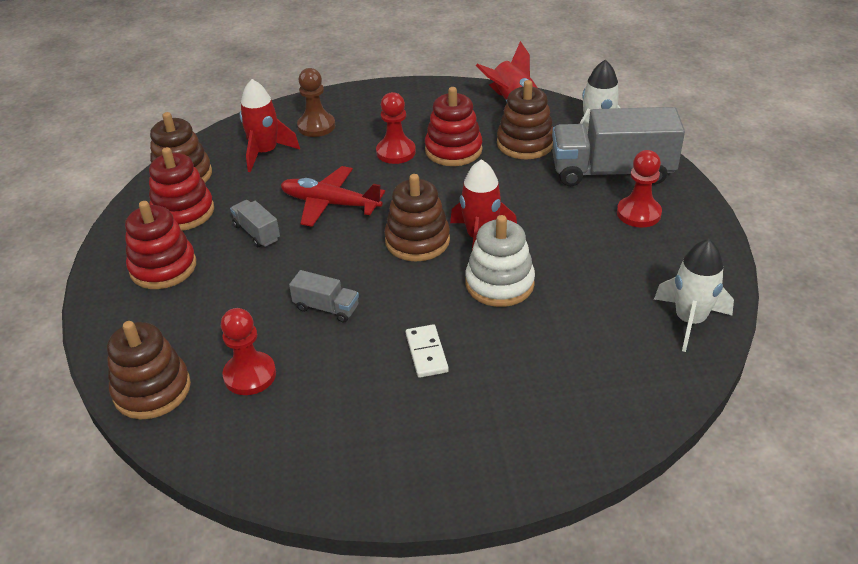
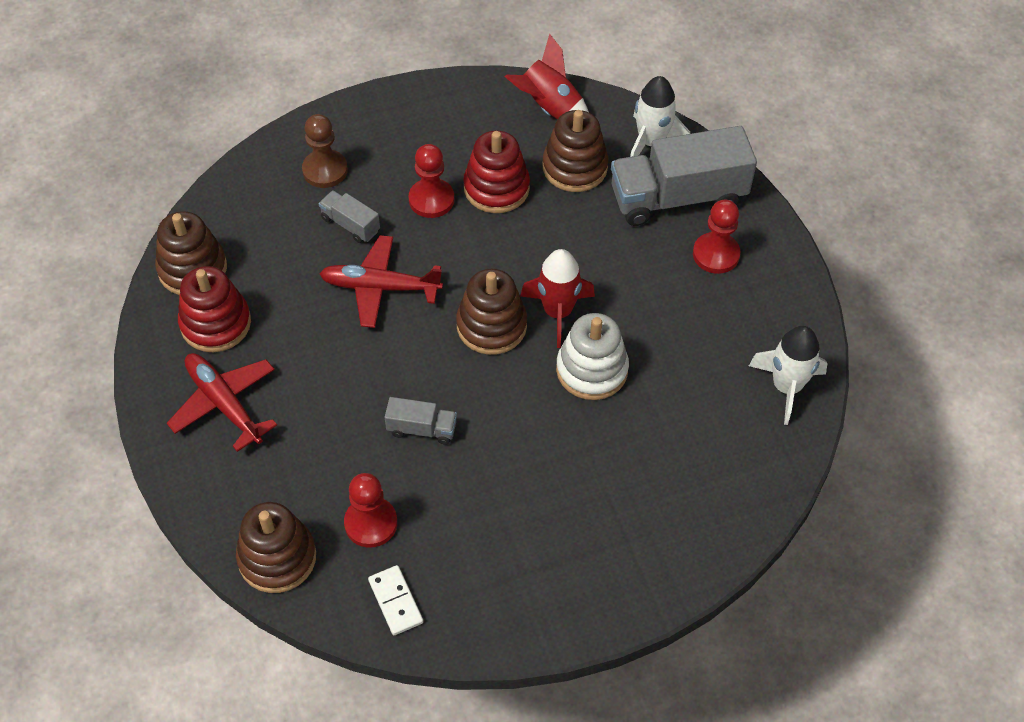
camera: 15 degrees left, 15 degrees up
(163, 267) = (224, 404): red stacking toy -> red plane
(257, 233) = (311, 340): grey truck -> grey truck (350, 225)
(265, 153) = (278, 220): red rocket -> none
(426, 353) = (540, 467): white domino -> white domino (396, 601)

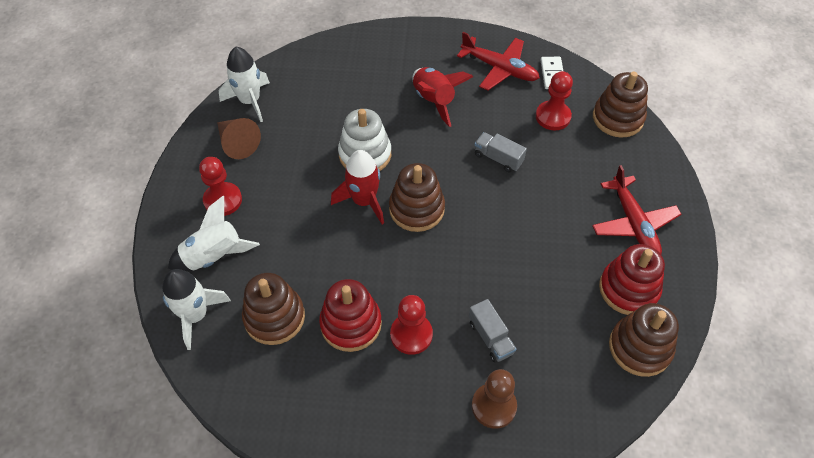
camera: 155 degrees left, 0 degrees up
(380, 287) = (487, 270): red plane -> red plane (499, 69)
(549, 108) = (256, 391): red rocket -> red rocket (434, 101)
(677, 197) = (214, 256): grey truck -> white rocket
(755, 325) = (237, 143): none -> brown cone

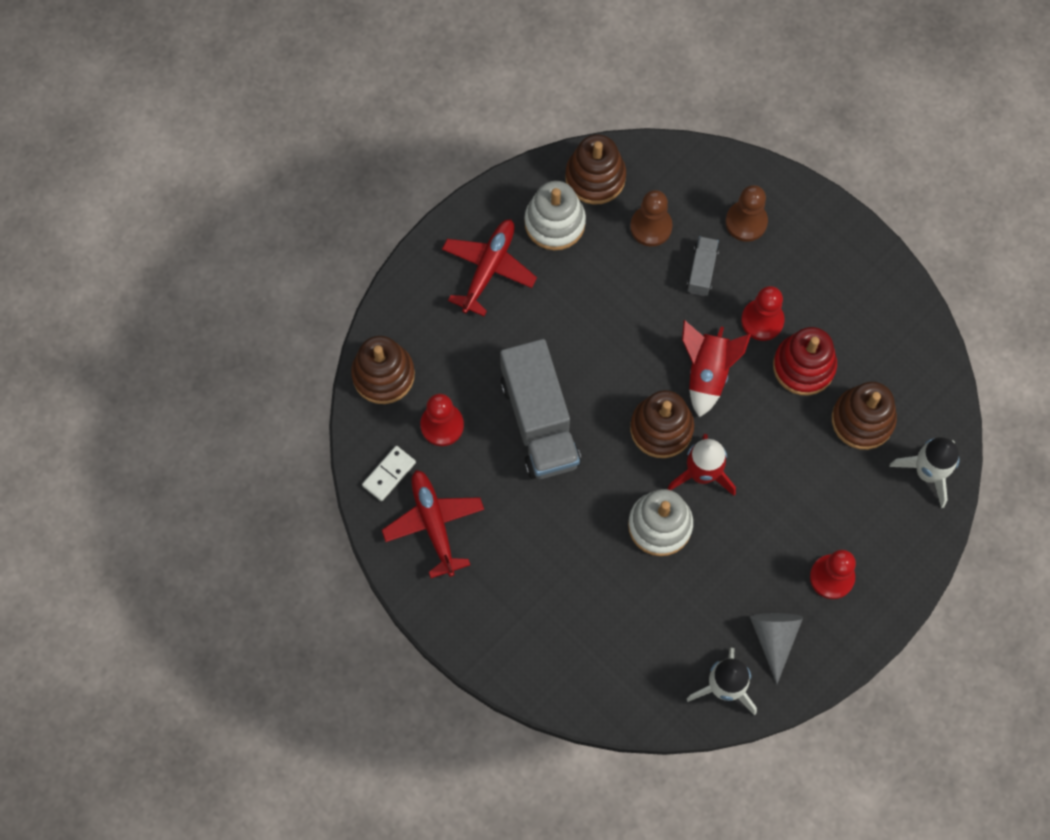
camera: 140 degrees left, 15 degrees up
(214, 256) = (877, 520): white rocket -> none
(237, 143) = (774, 638): brown cone -> grey cone
(434, 101) = (537, 537): red rocket -> red rocket (707, 373)
(498, 158) = (539, 422): grey truck -> grey truck, size x2.18
(560, 342) = (651, 227): none -> brown pawn
(628, 289) = (554, 222): red stacking toy -> white stacking toy

